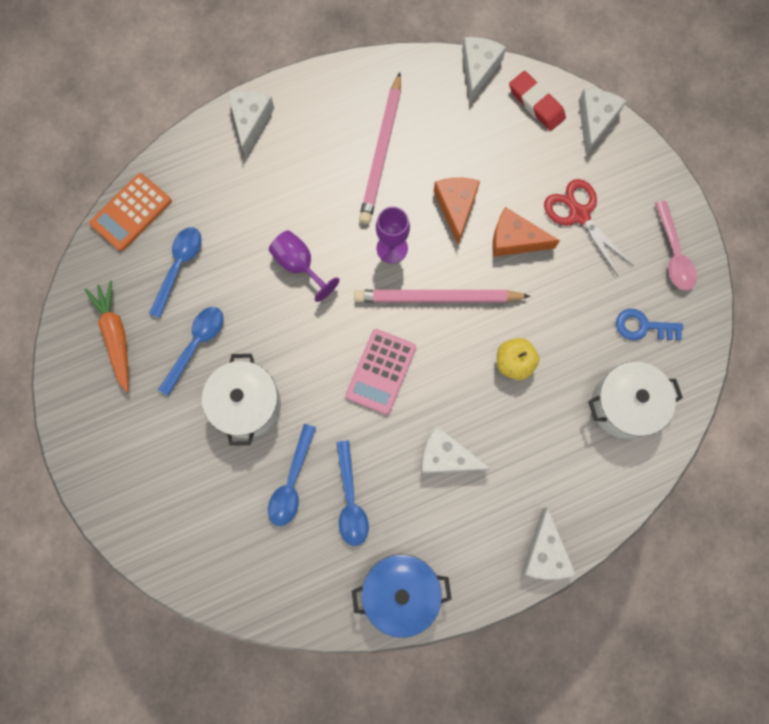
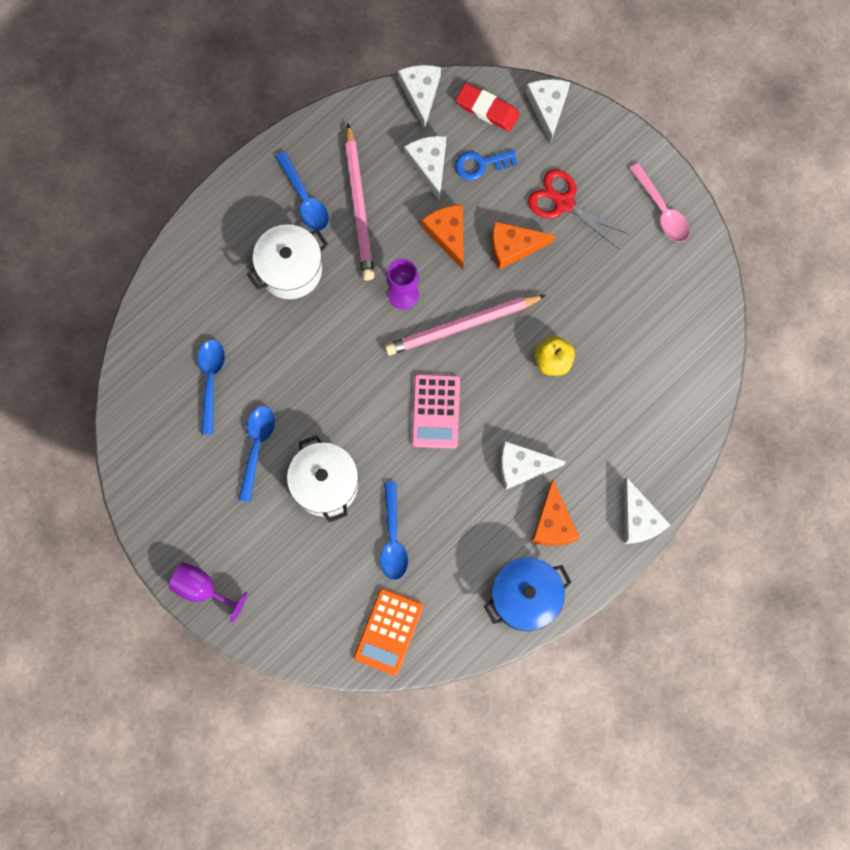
camera: 20 degrees left, 0 degrees up
(116, 337) = (178, 466): orange carrot -> none
(131, 212) = (144, 345): orange calculator -> orange calculator (388, 631)
(250, 121) = (223, 219): white cheese -> white cheese (429, 165)
(299, 265) = (323, 340): purple goblet -> purple goblet (202, 589)
(350, 500) = (451, 535): blue spoon -> blue spoon (304, 199)
(456, 525) = (553, 523): none -> orange cheese
(624, 405) = (664, 364): white pot -> white pot (290, 269)
(643, 326) = (657, 287): blue key -> blue key (481, 164)

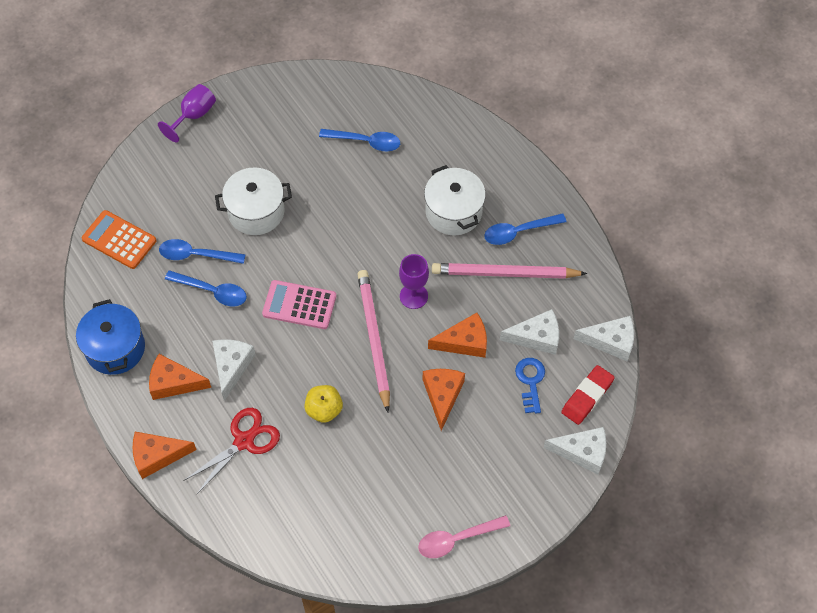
camera: 100 degrees right, 15 degrees down
(256, 447) = (300, 167): blue spoon -> blue spoon (212, 291)
(564, 203) = (479, 449): red scissors -> red scissors (244, 441)
(638, 519) = (157, 456): white cheese -> orange cheese

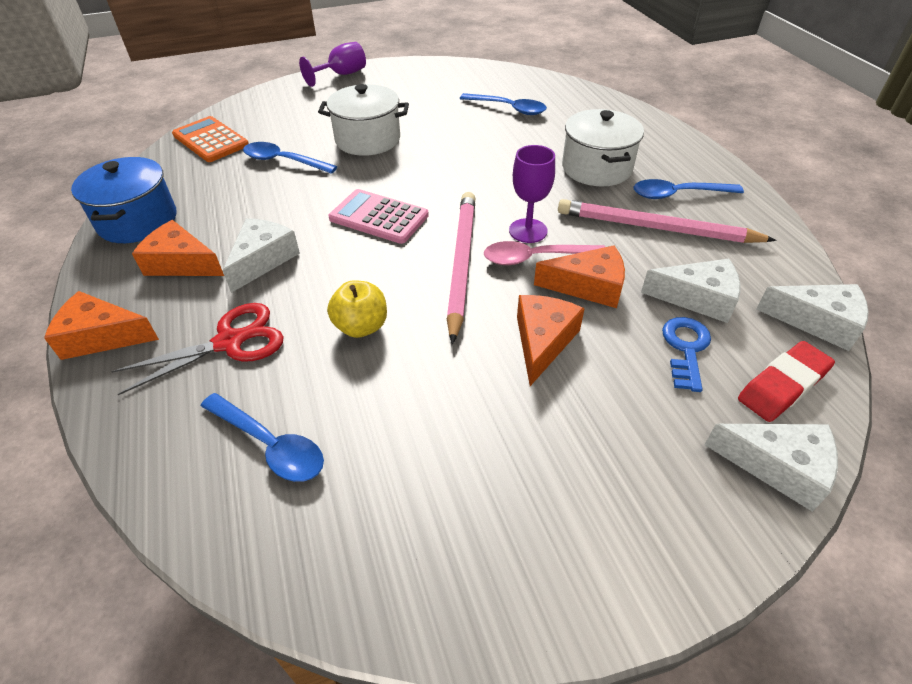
camera: 15 degrees right, 15 degrees down
(212, 291) = (282, 191): blue spoon -> blue spoon (270, 445)
(457, 539) = (520, 569): pink spoon -> pink spoon (535, 258)

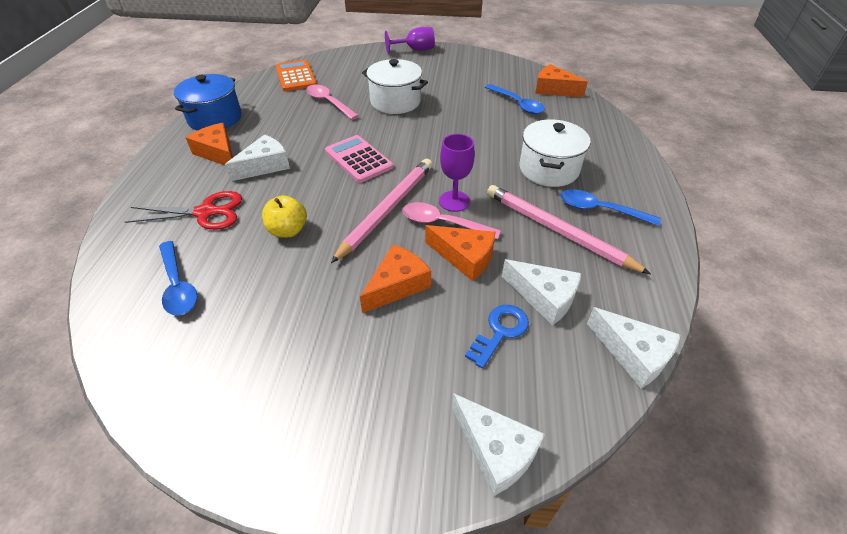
camera: 25 degrees right, 0 degrees up
(102, 336) = (143, 184): orange cheese -> orange cheese (553, 89)
(283, 161) = (329, 102): blue spoon -> pink spoon
(782, 385) = (555, 391): red eraser -> none

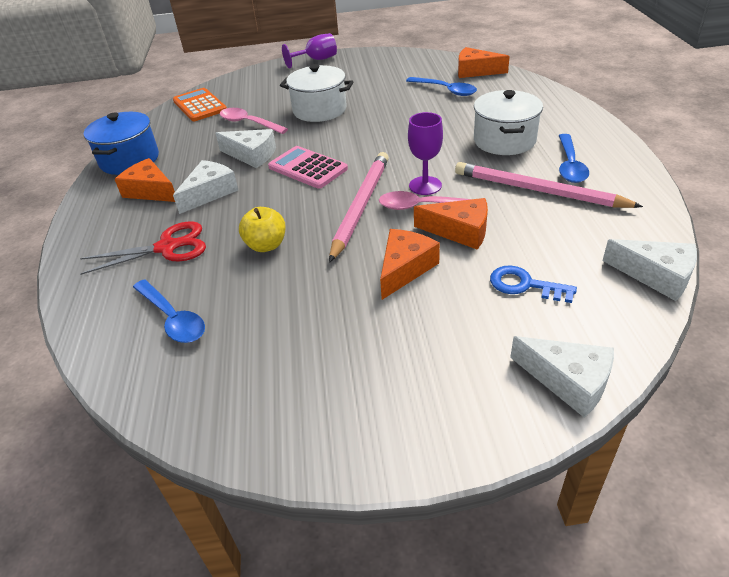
camera: 10 degrees left, 5 degrees down
(500, 331) = (525, 285): blue key -> blue key turned 90 degrees counterclockwise
(544, 297) = (552, 248): white cheese -> white cheese (251, 155)
(600, 210) = (570, 165): blue spoon -> blue spoon turned 90 degrees counterclockwise

